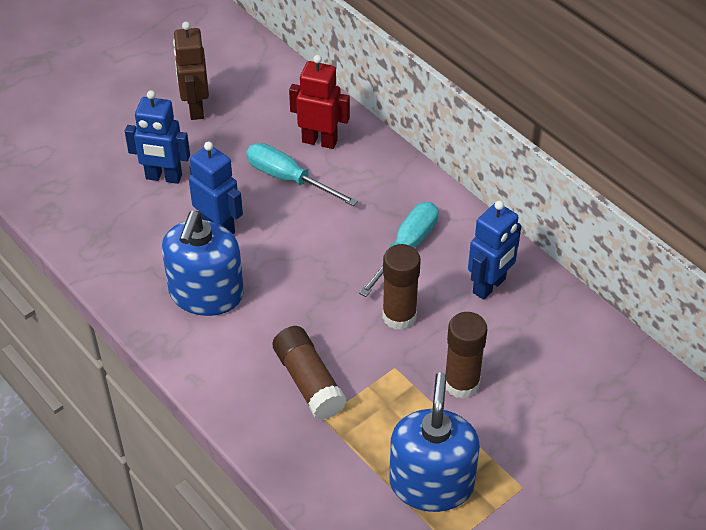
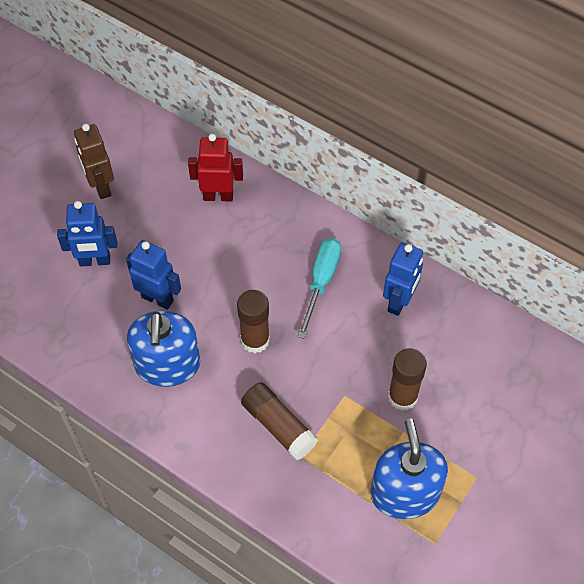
camera: 15 degrees left, 10 degrees up
(289, 179) = (203, 239): turquoise screwdriver -> none
(399, 316) = (334, 347): brown glue stick -> brown glue stick (255, 340)

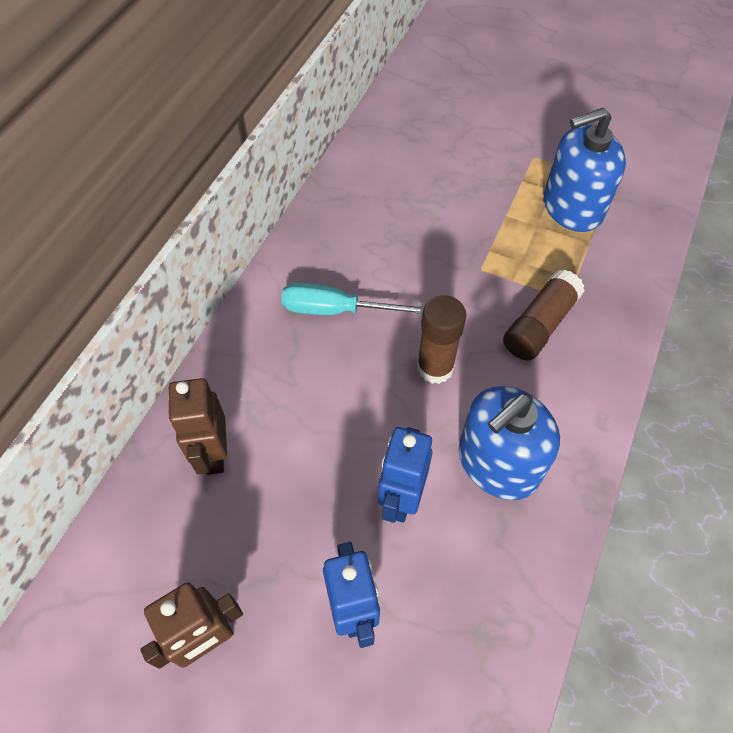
camera: 100 degrees left, 0 degrees up
(167, 364) = (498, 463): blue soap dispenser -> blue soap dispenser turned 150 degrees clockwise
(218, 196) = (213, 454): red robot -> brown robot
(399, 302) = (349, 233): blue robot -> none
(402, 397) = (467, 219): brown glue stick -> none

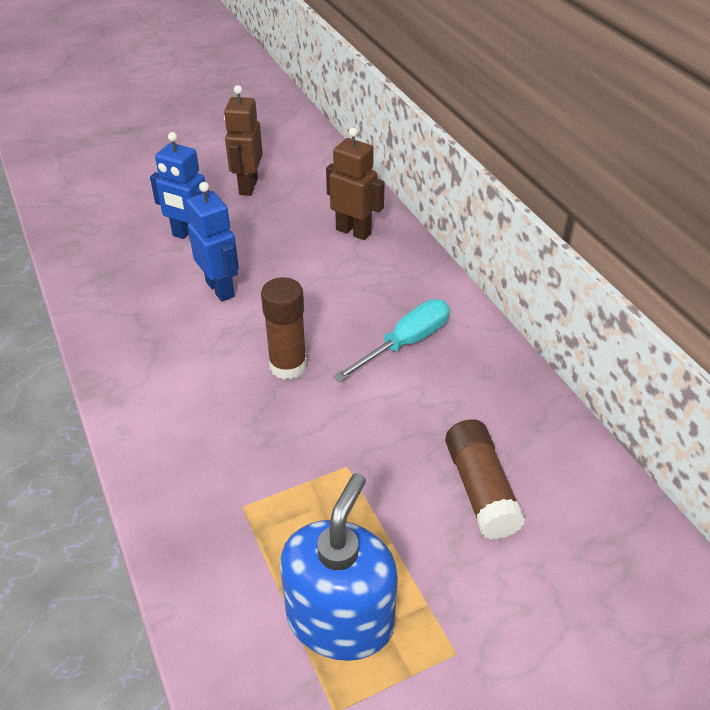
camera: 130 degrees right, 15 degrees down
(498, 463) = (178, 348): blue soap dispenser -> none
(539, 325) = (244, 461): brown glue stick -> brown glue stick (480, 489)

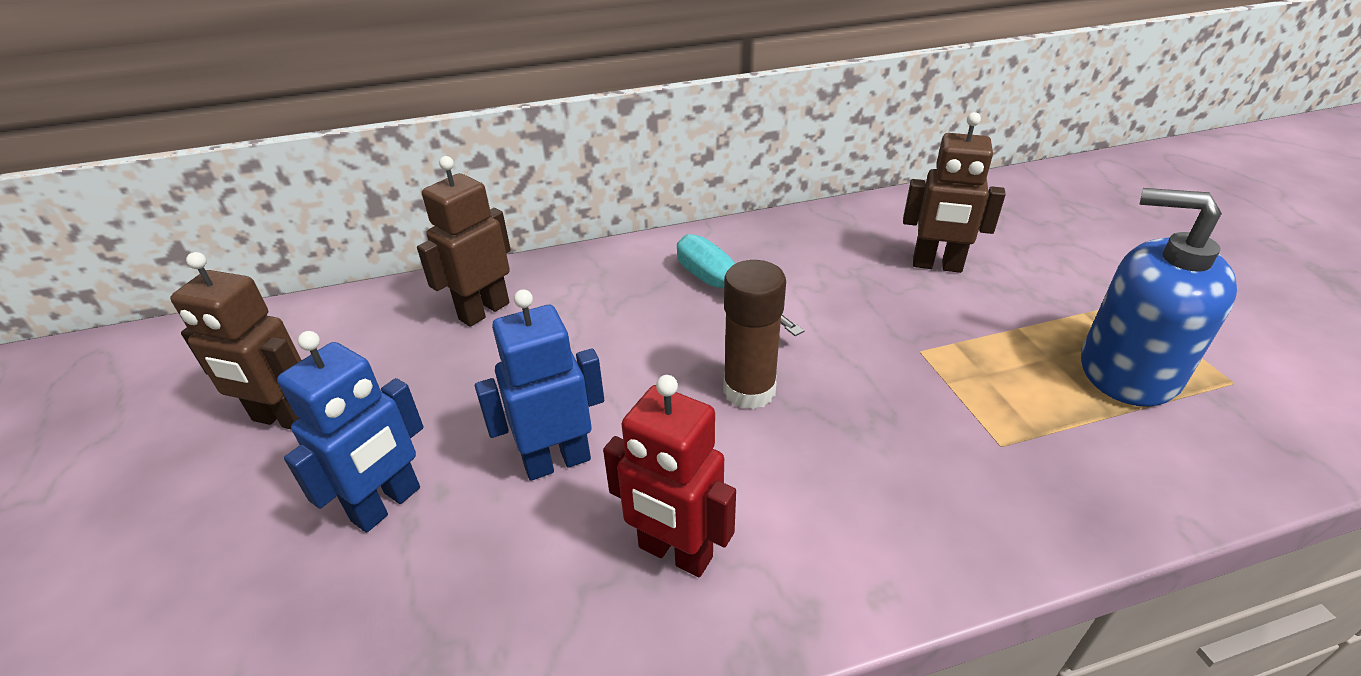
camera: 80 degrees left, 5 degrees down
(155, 344) = (674, 553): none -> red robot
(480, 489) = (937, 265): brown glue stick -> brown robot

